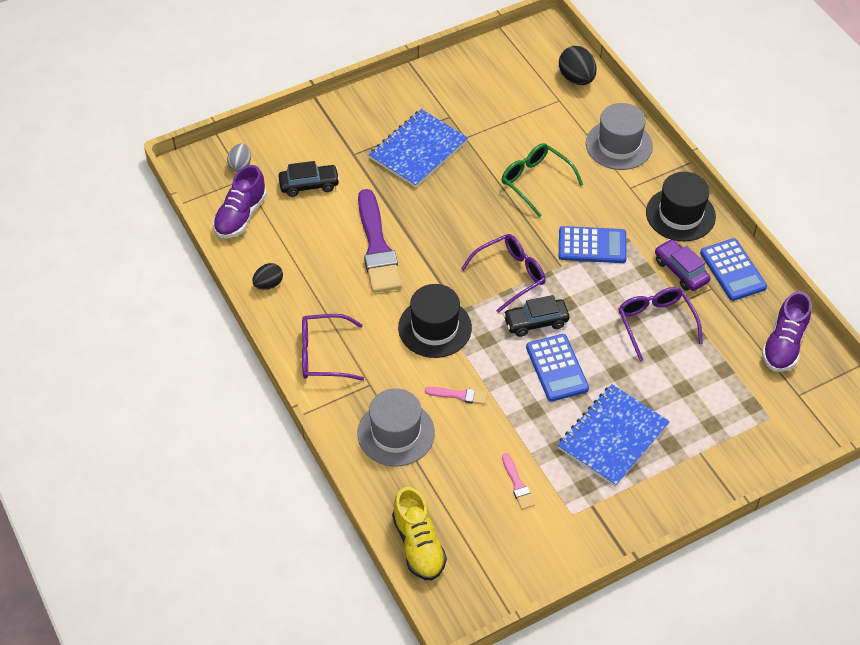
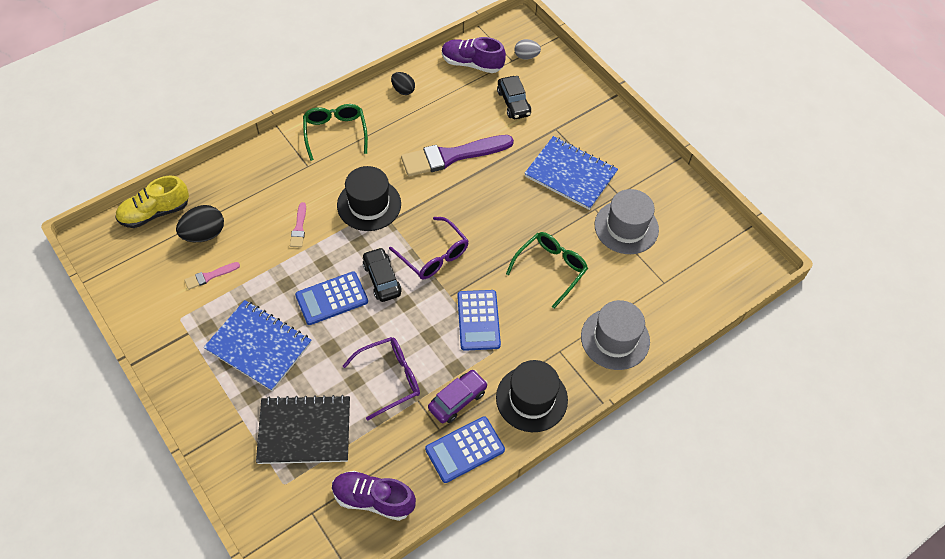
camera: 80 degrees right, 5 degrees up
(324, 354) = (335, 133): purple glasses -> green glasses
(396, 433) = (260, 188): grey hat -> grey hat (626, 227)
(576, 78) = (698, 296): black egg -> black egg (204, 234)
(713, 398) = (304, 431): none -> black notebook

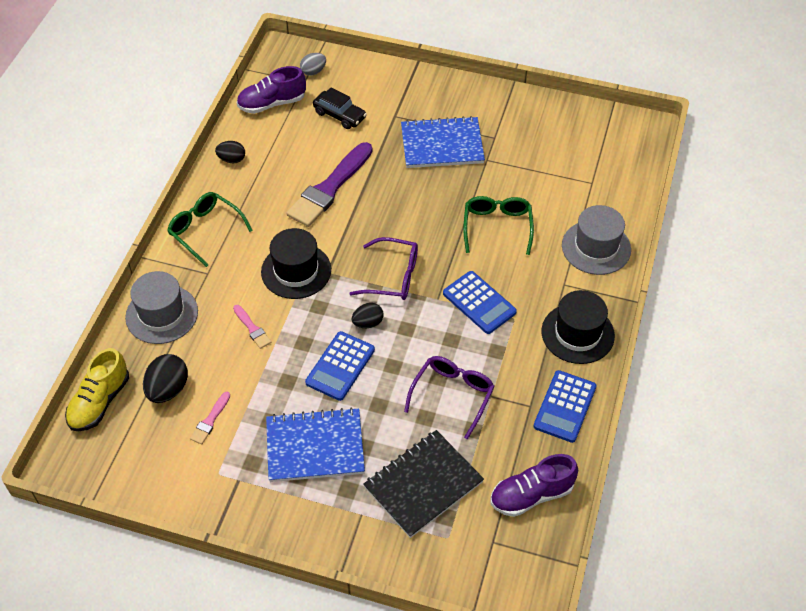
camera: 35 degrees left, 5 degrees down
(382, 279) = (368, 323): black car -> black egg
(457, 400) = (522, 374): purple car -> none
(626, 227) = (524, 159): grey hat -> grey hat (162, 314)

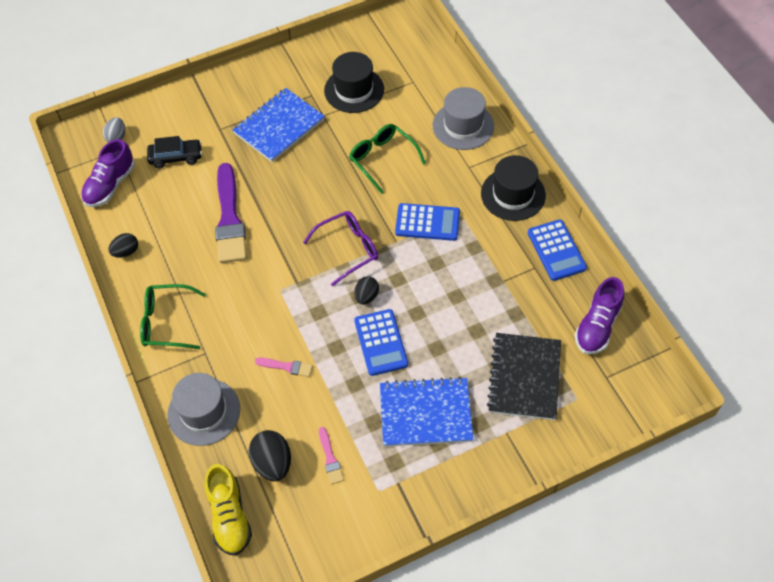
camera: 40 degrees left, 5 degrees up
(296, 271) = (272, 299): black hat -> black hat (354, 90)
(315, 447) = (425, 413): blue notebook -> blue notebook turned 45 degrees clockwise
(452, 396) = (478, 301): purple glasses -> none

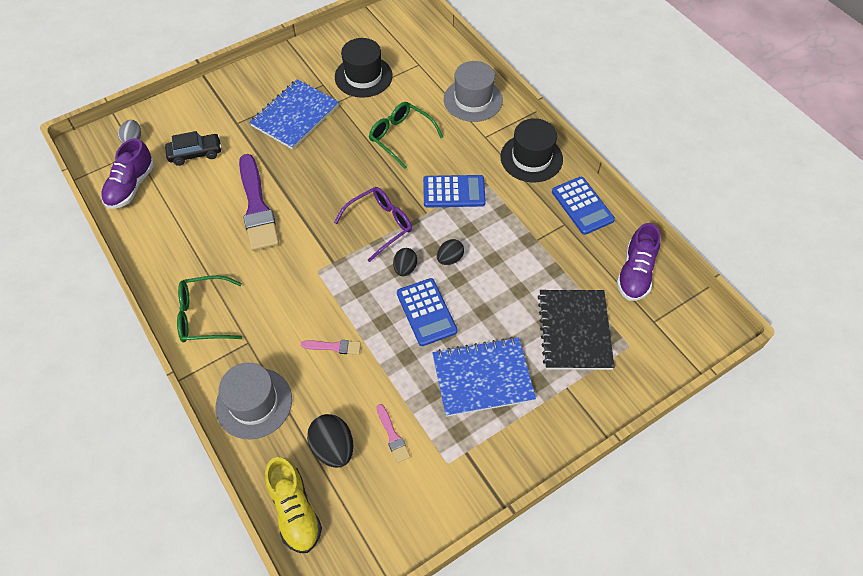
camera: 10 degrees left, 0 degrees up
(126, 252) = (154, 249): black egg -> black egg (449, 259)

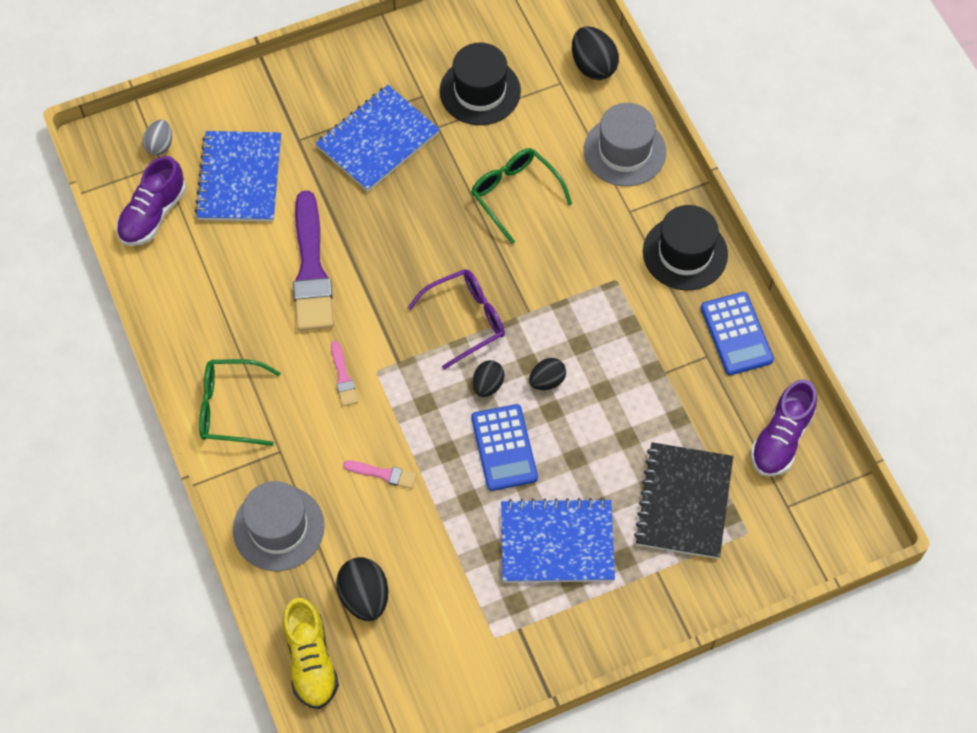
camera: 10 degrees right, 5 degrees up
(195, 153) = (240, 178): black car -> blue notebook
(392, 436) = (436, 594): pink brush -> pink brush (343, 377)
(439, 51) = (593, 66): none -> black egg
(454, 192) = (571, 287): blue calculator -> none

